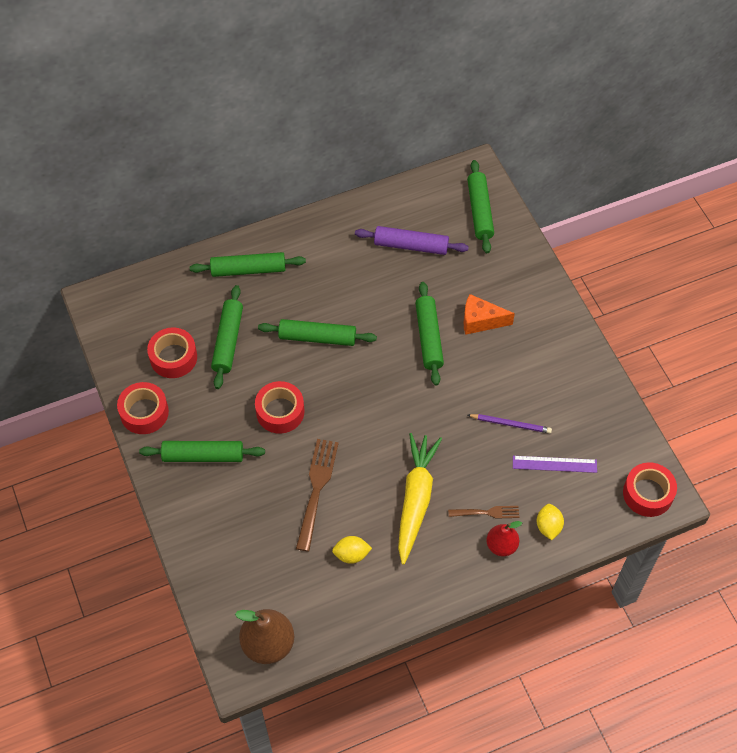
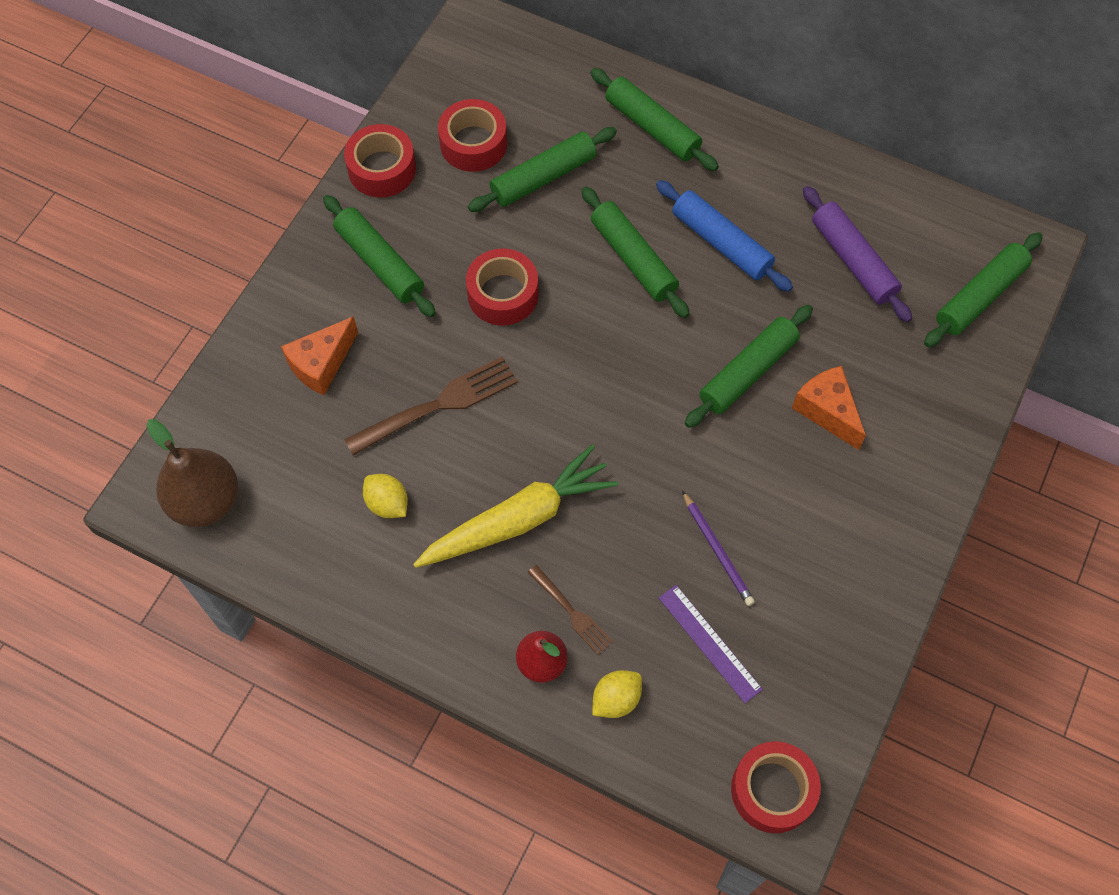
camera: 50 degrees right, 5 degrees up
(238, 528) = (321, 364): none -> orange cheese
(346, 292) = (721, 243): none -> blue rolling pin

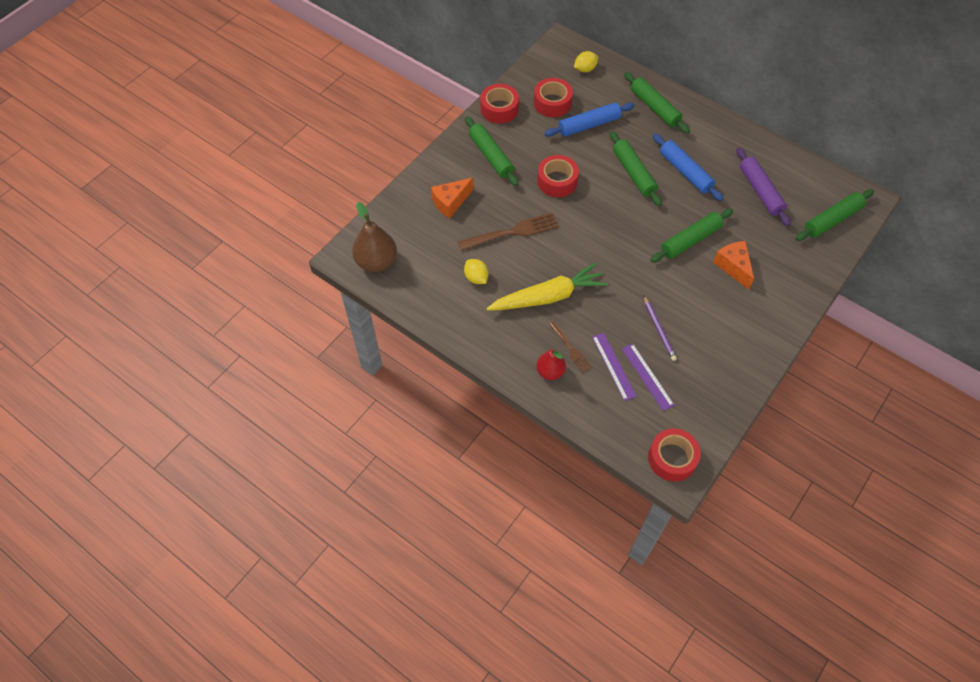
camera: 10 degrees right, 5 degrees down
(543, 177) = (589, 125): green rolling pin -> blue rolling pin
(616, 699) = (589, 397): yellow lemon -> yellow lemon (585, 69)
(649, 633) = (613, 366): none -> purple ruler

